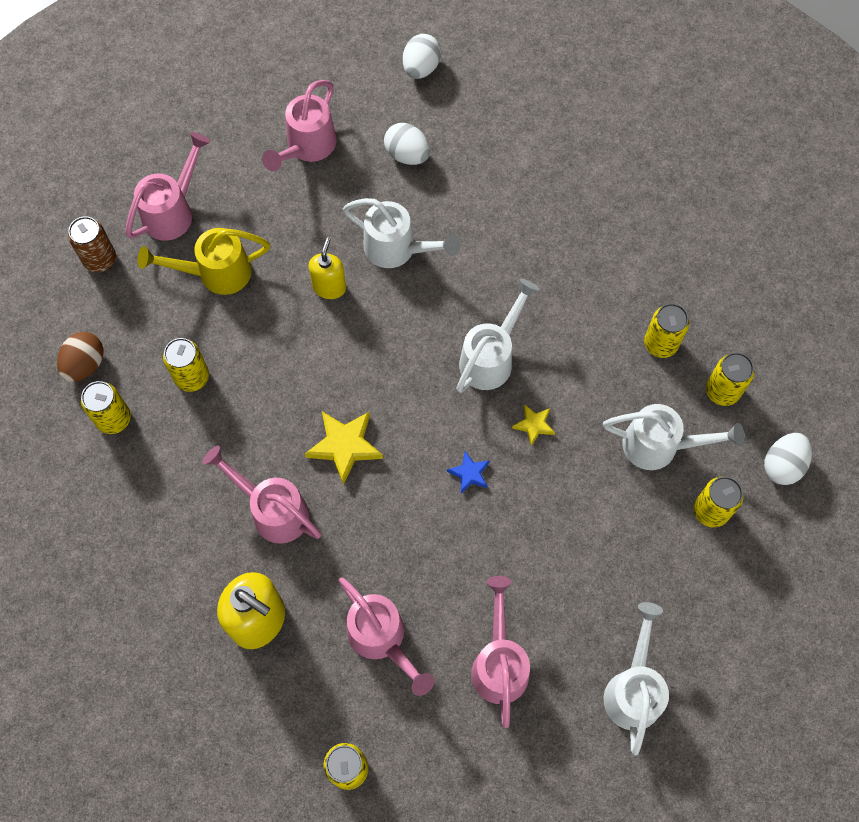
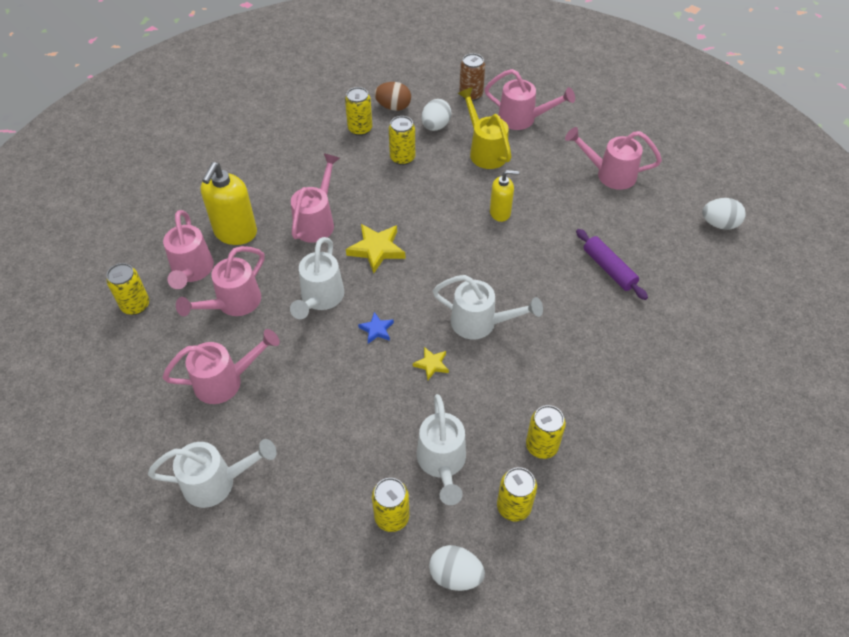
camera: 75 degrees right, 15 degrees down
(311, 687) = (192, 271): none -> pink watering can
(397, 249) = (550, 244): white watering can -> white watering can (320, 299)
(407, 155) = (635, 232): white egg -> white egg (435, 126)
(452, 201) = (608, 269): none -> purple rolling pin

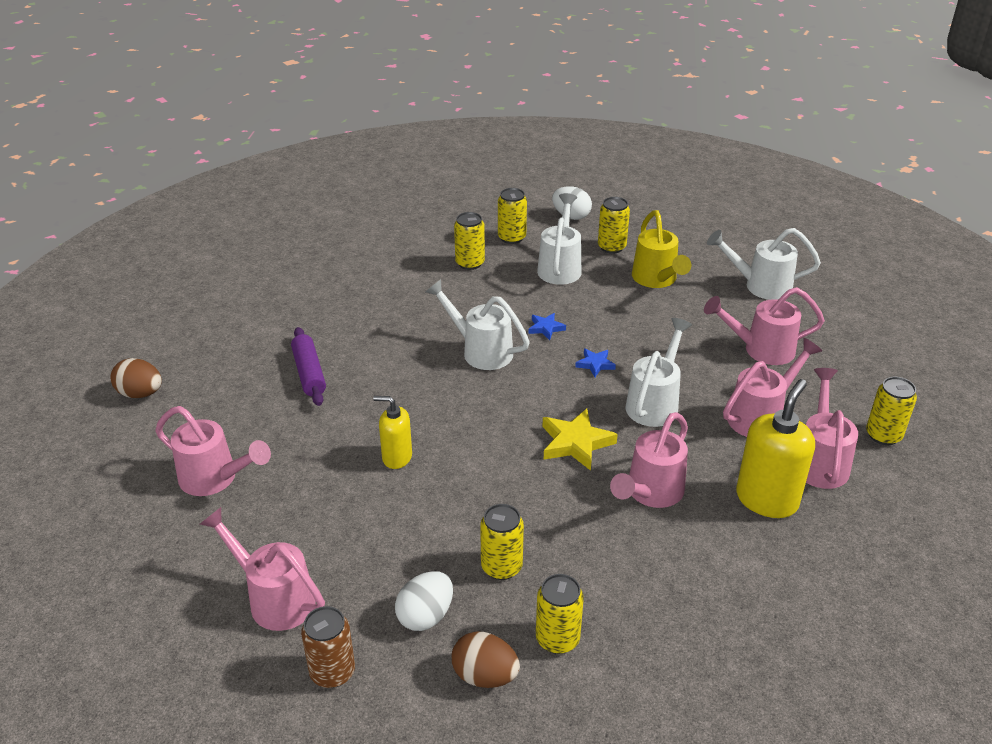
camera: 165 degrees left, 15 degrees down
(431, 364) = (546, 328): yellow star -> blue star
(485, 151) = (368, 552): yellow watering can -> yellow watering can (656, 280)
(719, 224) = (140, 394): white egg -> brown egg

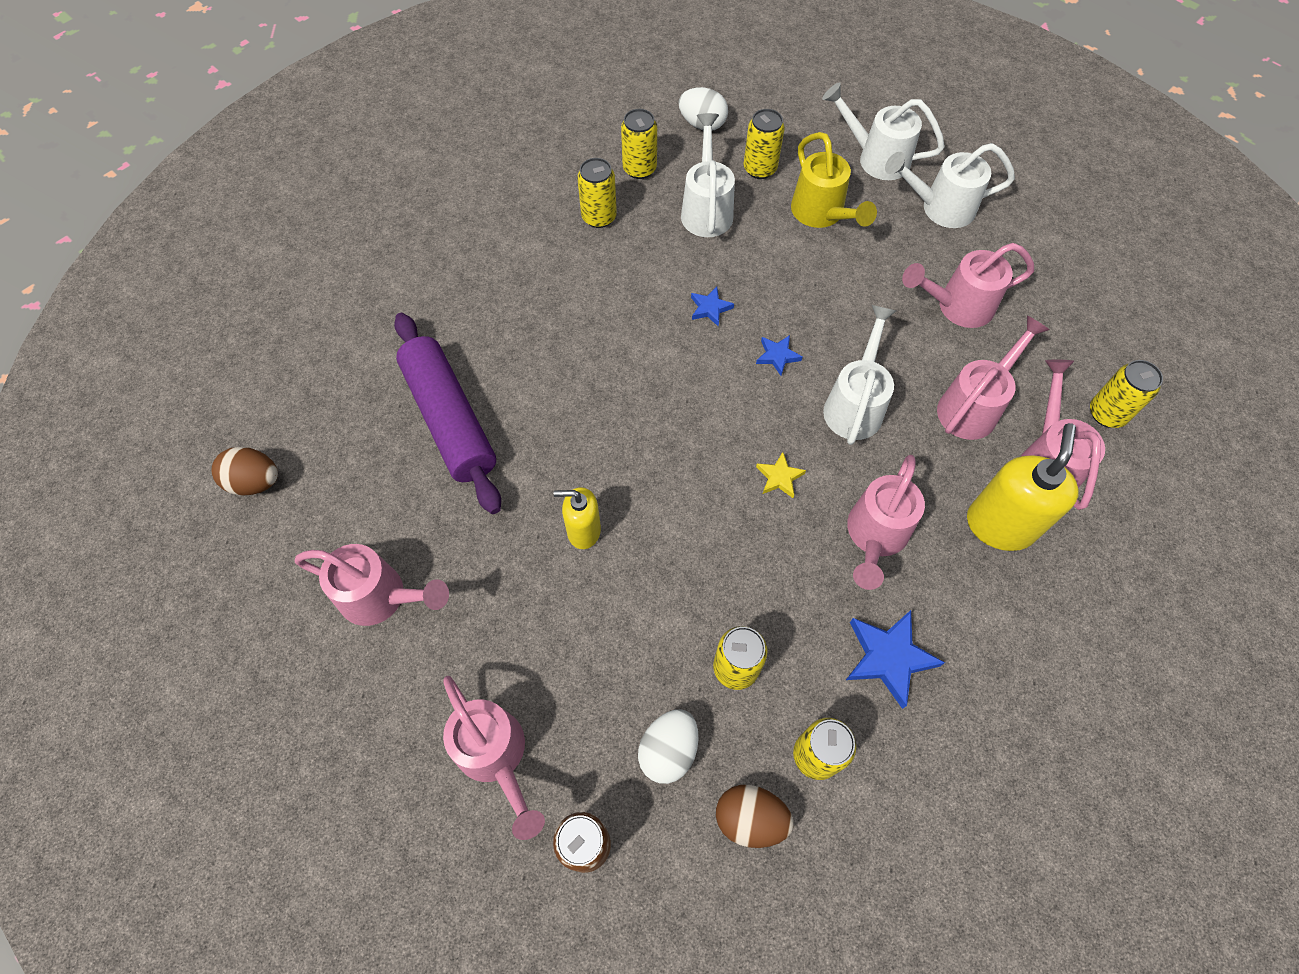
camera: 10 degrees left, 25 degrees up
(274, 598) = (496, 756): pink watering can -> pink watering can turned 150 degrees counterclockwise
(309, 373) = (450, 419): purple rolling pin -> purple rolling pin, size x1.69
(481, 351) = (643, 355): white watering can -> white watering can (876, 158)
(576, 443) = (779, 477): yellow star -> yellow star, size x0.56
(642, 578) = (888, 658): none -> blue star

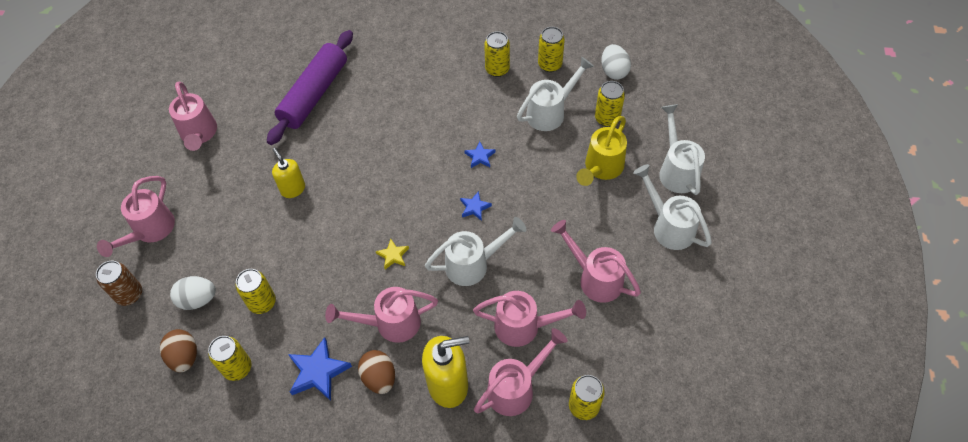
camera: 55 degrees right, 5 degrees down
(255, 482) = (223, 48): brown egg -> brown egg (379, 378)

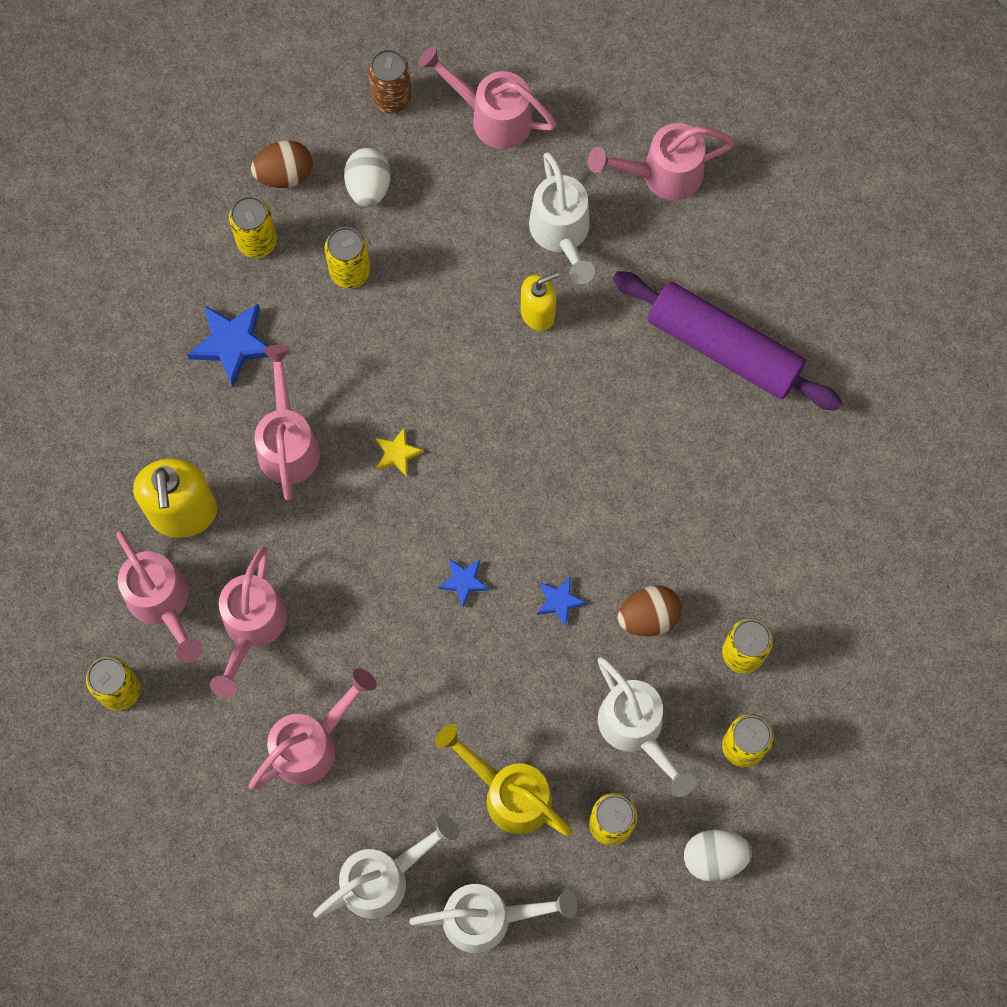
camera: 95 degrees right, 15 degrees up
(379, 378) = (210, 423): brown egg -> brown egg (648, 617)
(473, 264) = (364, 568): white watering can -> white watering can (561, 234)

